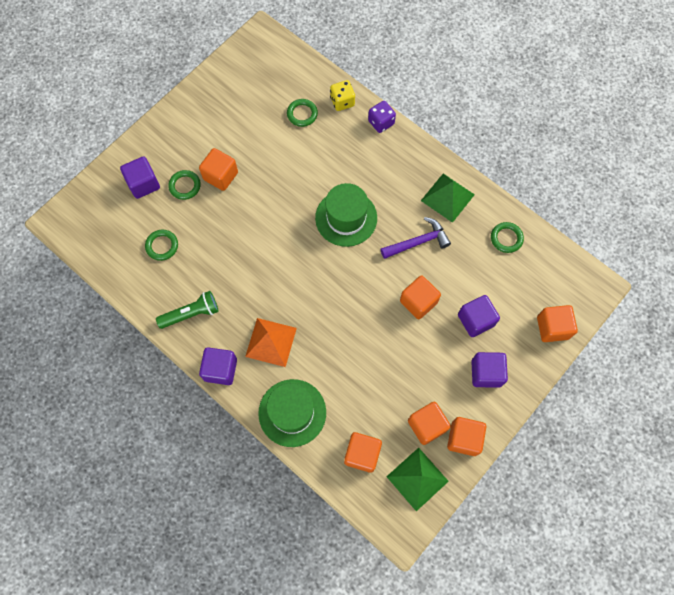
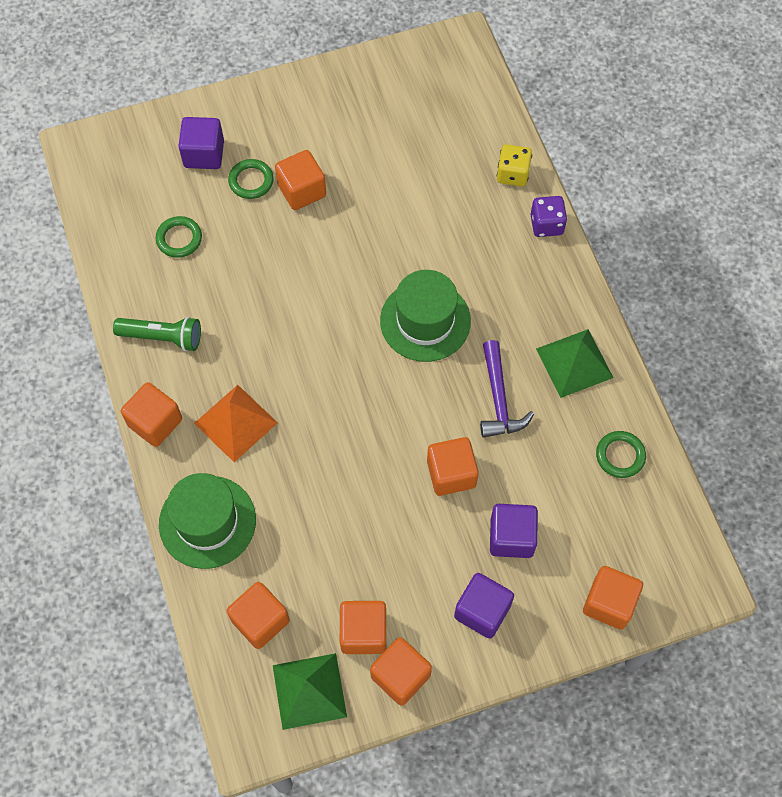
camera: 30 degrees right, 5 degrees down
(220, 369) = (155, 422): purple cube -> orange cube
(302, 114) = (451, 164): green ring -> none
(418, 242) = (499, 399): purple hammer -> purple hammer turned 75 degrees clockwise

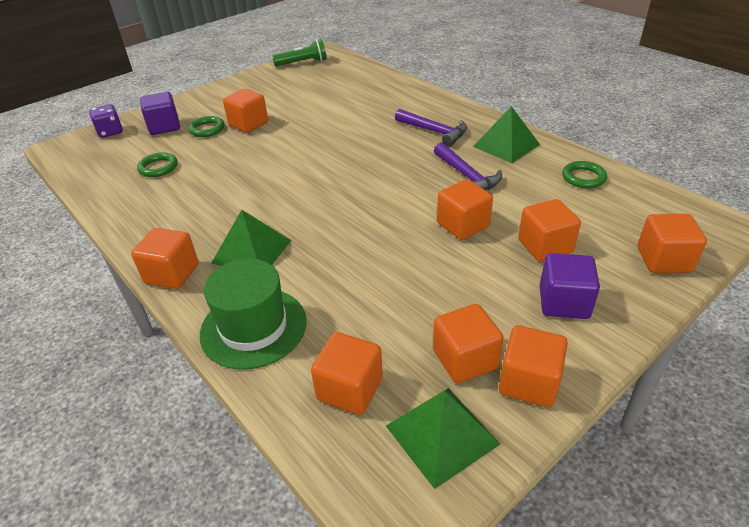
camera: 20 degrees left, 25 degrees down
(162, 337) = (161, 221): green flashlight -> green flashlight (303, 63)
(235, 422) = (251, 251): orange pyramid -> green pyramid
(425, 321) = (380, 155): green hat -> none
(508, 300) = (434, 131): none -> purple hammer
(511, 537) = (545, 246): purple cube -> orange cube
(512, 174) = (394, 85): yellow dice -> none
(546, 225) = (433, 97): purple dice -> purple dice (110, 132)

